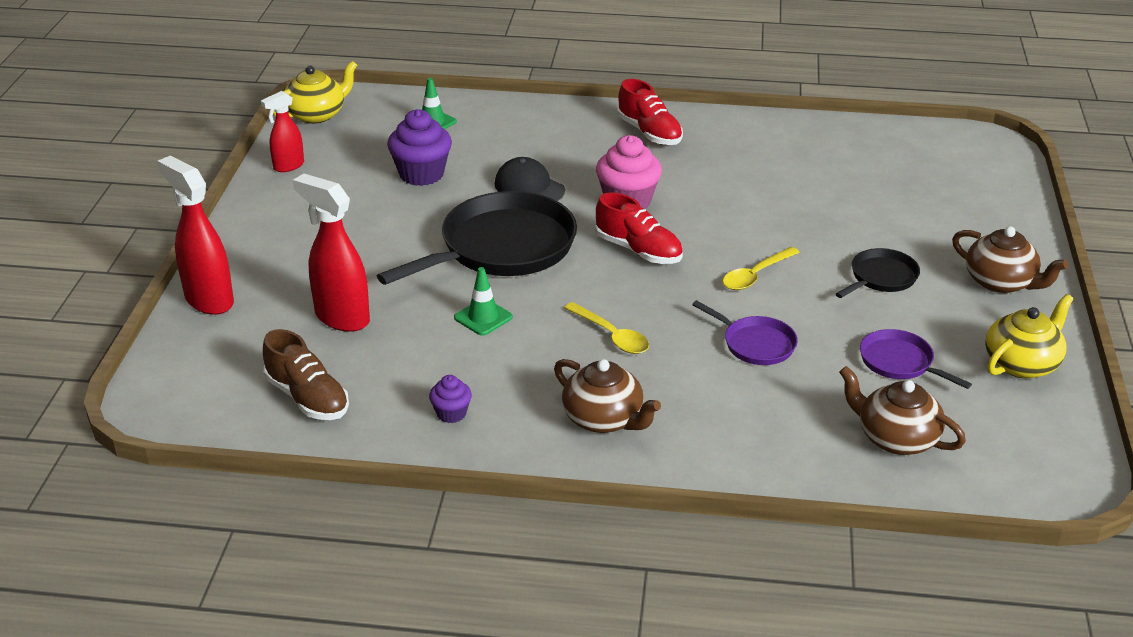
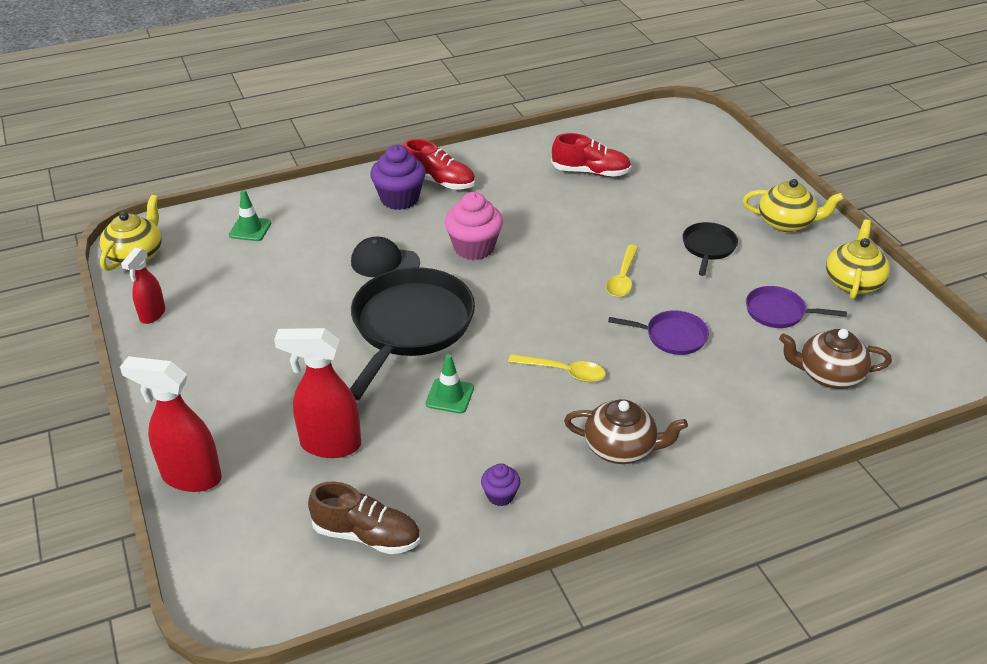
camera: 30 degrees left, 5 degrees up
(421, 174) = (282, 281): purple cupcake -> purple cupcake (399, 199)
(638, 250) = (519, 288): red shoe -> red shoe (590, 172)
(1001, 282) = (786, 223): brown teapot -> yellow teapot

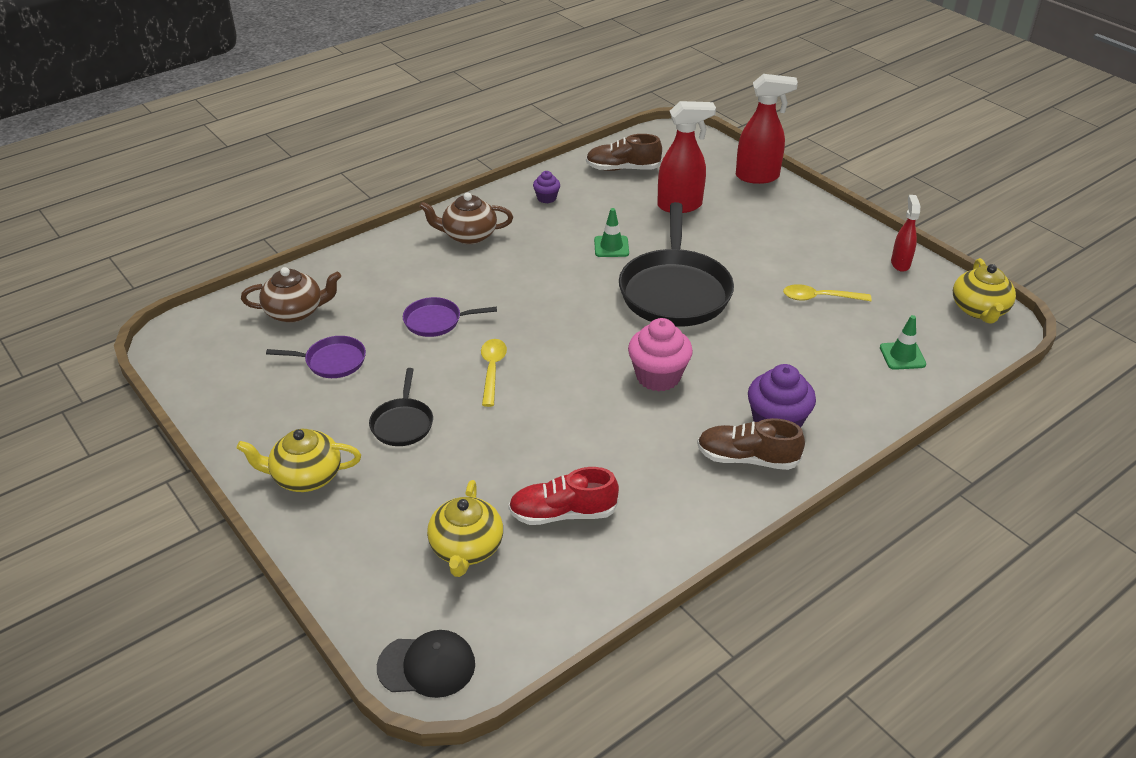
camera: 165 degrees right, 0 degrees up
(385, 262) = (738, 345): black cap -> black cap (427, 666)
(439, 181) = (747, 458): red shoe -> brown shoe
(563, 372) = (527, 277): yellow spoon -> yellow spoon (819, 298)
(853, 282) = (245, 409): yellow teapot -> yellow teapot (466, 548)

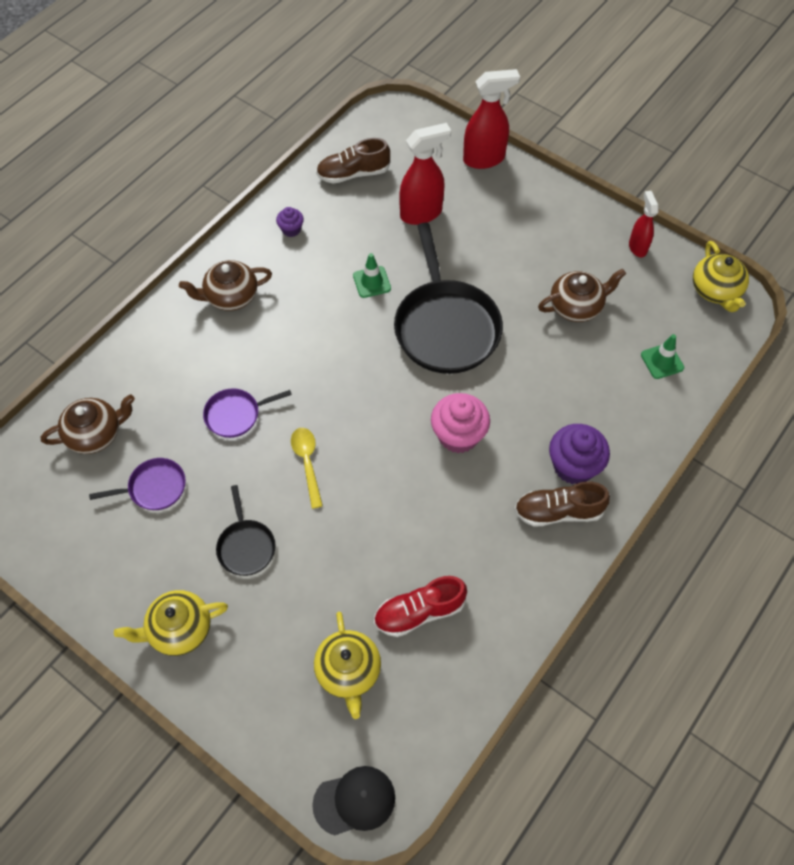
camera: 15 degrees left, 20 degrees up
(819, 298) = (576, 306): yellow spoon -> brown teapot

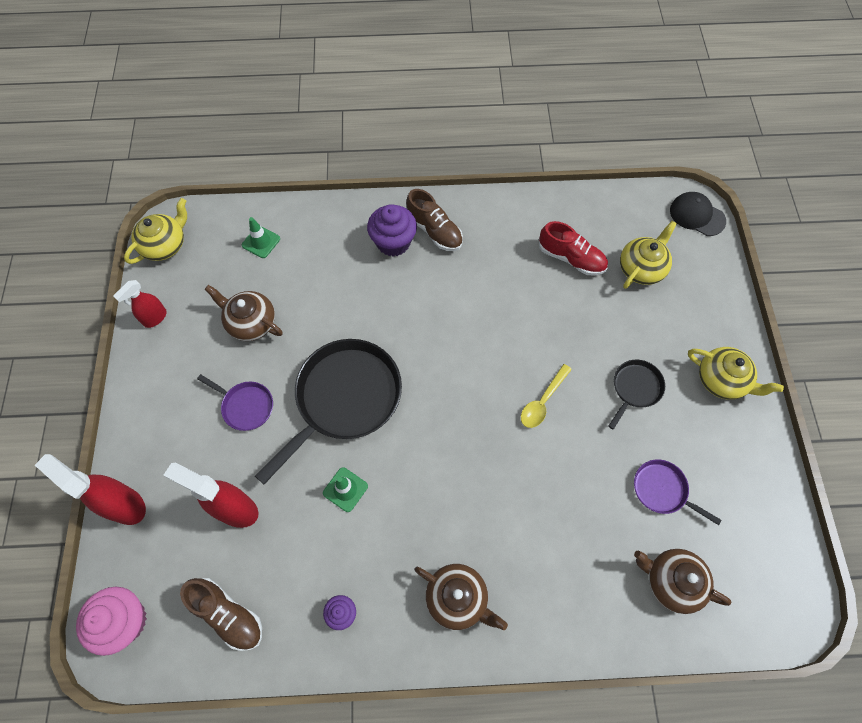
camera: 130 degrees left, 5 degrees up
(236, 415) = (555, 486): purple pan -> purple pan (246, 406)
(458, 435) = (432, 323): pink cupcake -> pink cupcake (125, 621)

